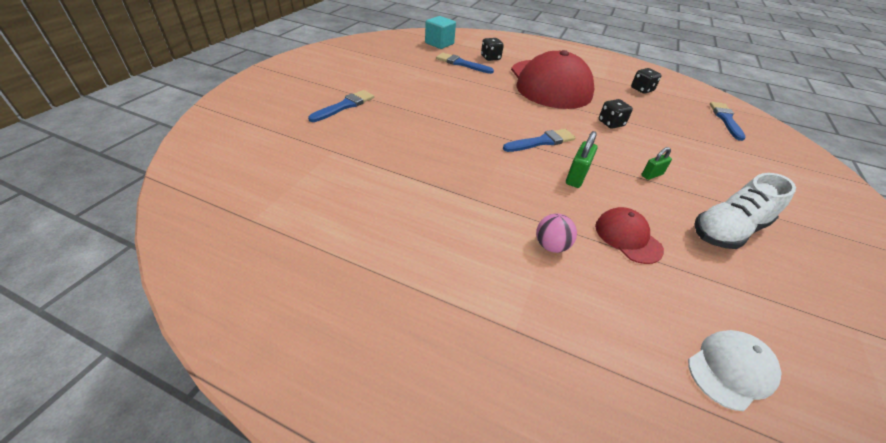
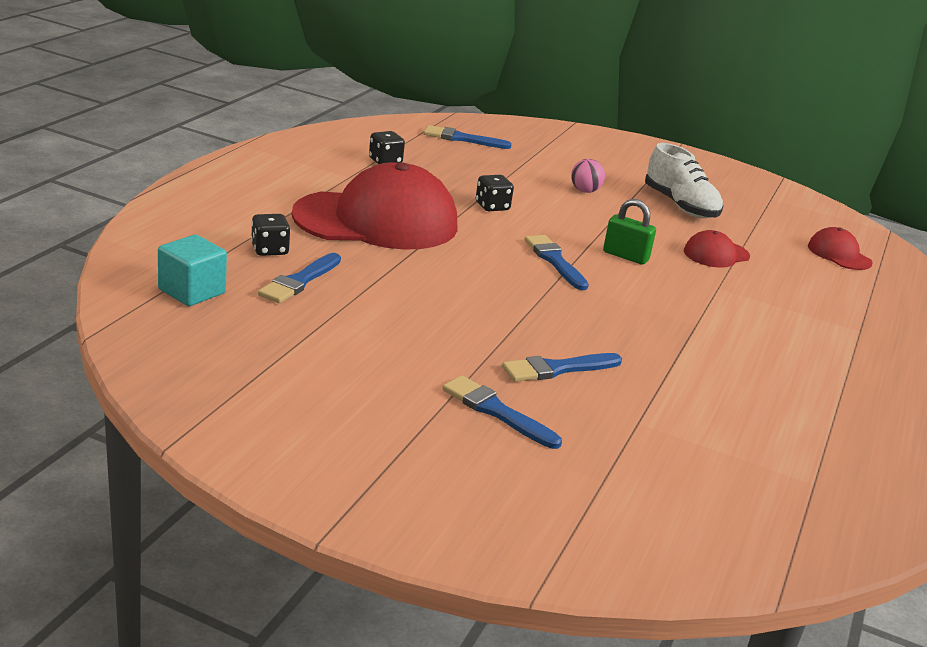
camera: 90 degrees left, 15 degrees down
(392, 128) = (557, 369): none -> blue brush
(551, 246) = (749, 294): pink ball -> pink ball (585, 191)
(652, 175) = (603, 214): green padlock -> none
(731, 370) = (839, 254): white cap -> red cap

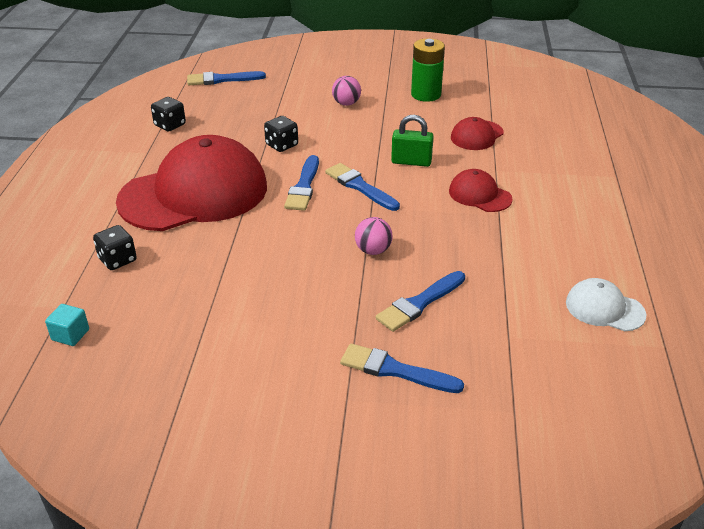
camera: 15 degrees left, 10 degrees up
(192, 291) = (70, 335): turquoise cube -> turquoise cube, size x0.60
(299, 281) = (161, 286): blue brush -> blue brush (304, 186)
(535, 314) = (373, 250): none -> pink ball
(680, 206) = (426, 94): white shoe -> green battery
(764, 432) = (604, 308): none -> white cap
(839, 254) = (563, 104): red cap -> red cap (479, 195)

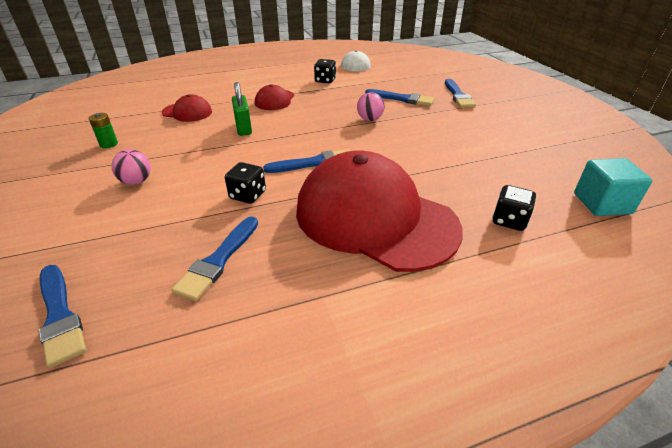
camera: 115 degrees left, 0 degrees up
(70, 335) = (602, 204): turquoise cube -> turquoise cube, size x1.68
(170, 125) = (237, 308): black dice -> black dice (325, 80)
(360, 186) = (295, 140): blue brush -> blue brush (218, 260)
(426, 94) = (109, 144): green battery -> green battery, size x0.54

